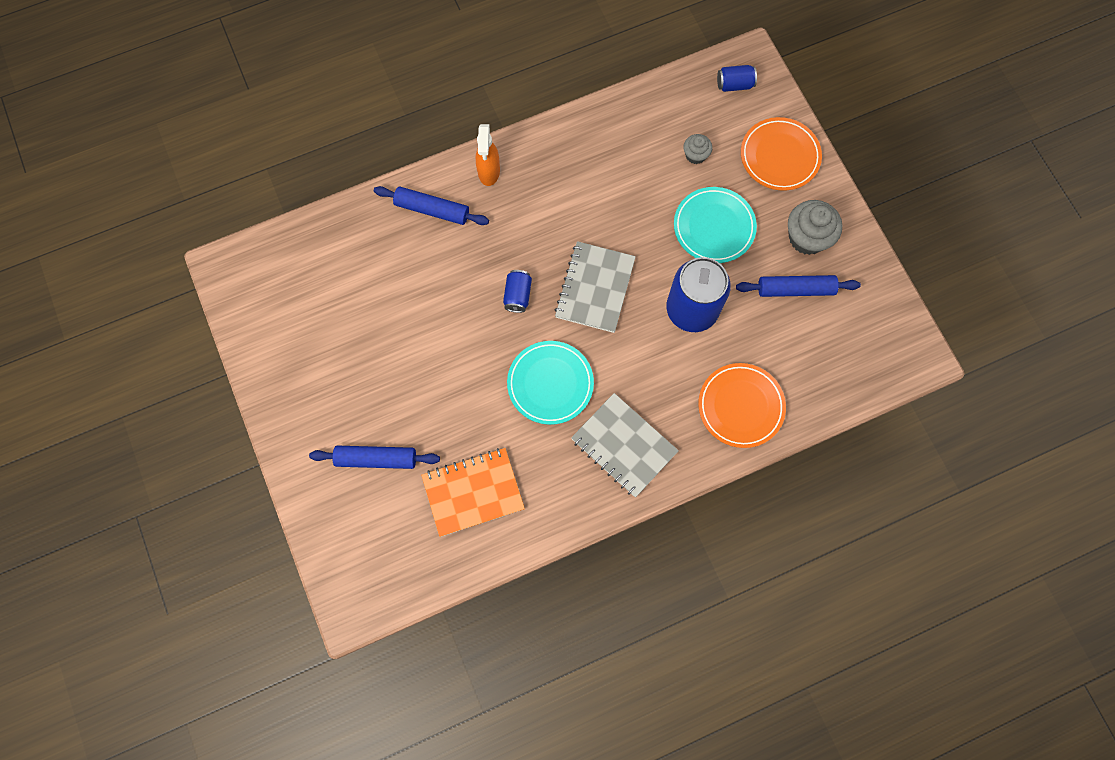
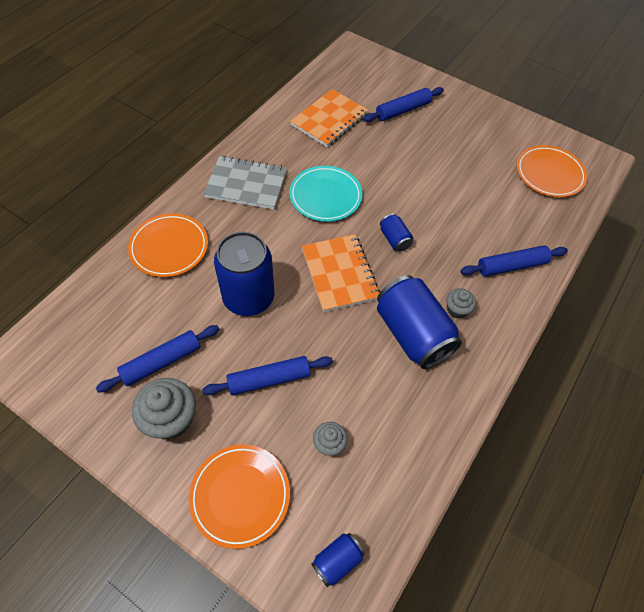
camera: 145 degrees right, 15 degrees down
(297, 282) = (549, 174): none -> orange plate
(489, 172) = (497, 319): orange spray bottle -> none
(516, 198) = (457, 309): none -> grey cupcake
(570, 199) = (412, 333): none -> blue can
(595, 288) = (339, 274): grey notebook -> orange notebook
(714, 227) = (269, 379): turquoise plate -> blue rolling pin

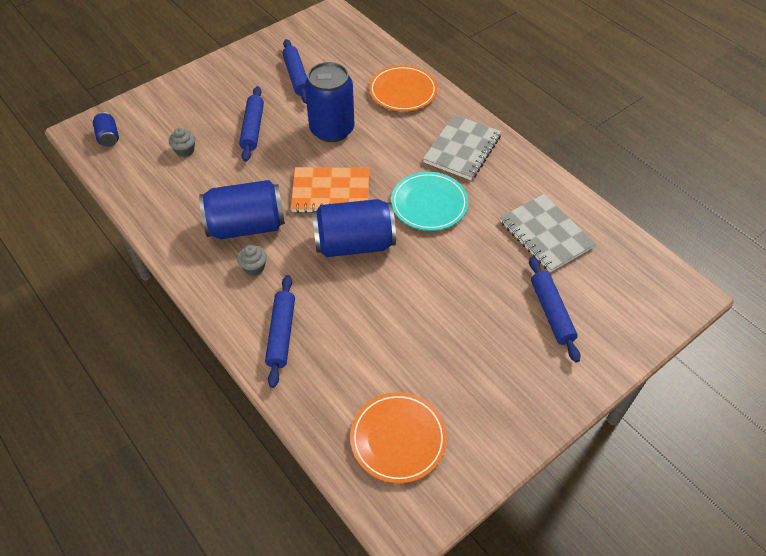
camera: 110 degrees right, 5 degrees down
(171, 419) = (250, 76): grey cupcake -> none
(240, 496) = (178, 100): orange plate -> none
(329, 120) = (546, 234): orange notebook -> grey notebook
(394, 239) = (354, 244): blue can -> blue can, size x2.14

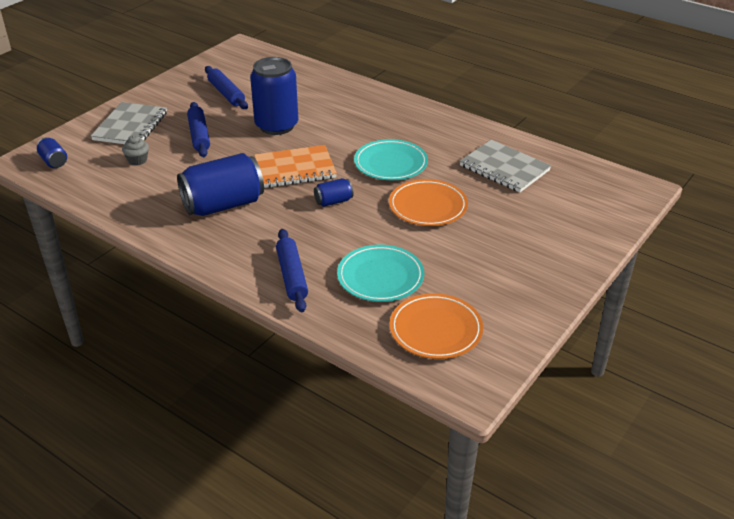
camera: 15 degrees left, 15 degrees down
(254, 267) = (244, 233): grey cupcake -> none
(354, 244) = (333, 201): blue can -> blue can, size x0.47
(367, 355) = (380, 277): none -> turquoise plate
(403, 91) = (332, 91): orange plate -> orange plate (428, 206)
(462, 149) = (404, 122): grey notebook -> grey notebook (130, 126)
(551, 312) = (533, 219): blue rolling pin -> none

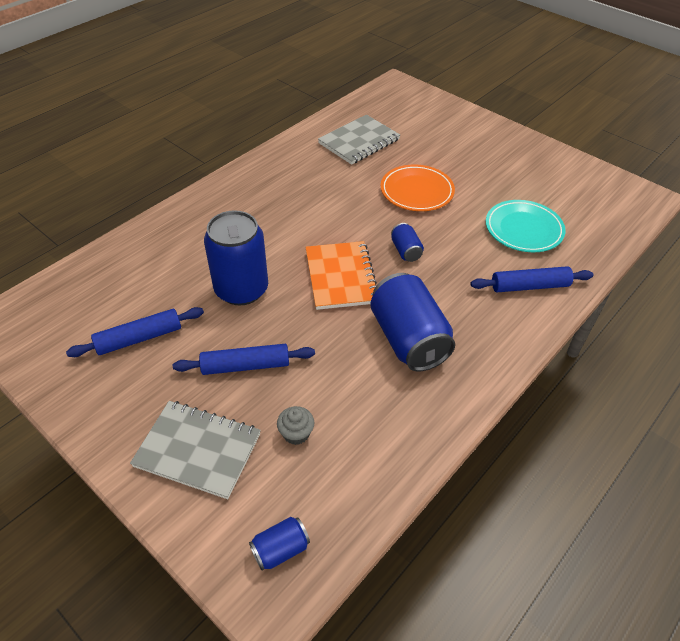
camera: 85 degrees left, 10 degrees up
(390, 163) = (341, 207): turquoise plate -> none
(435, 330) = (586, 205): orange plate -> none

